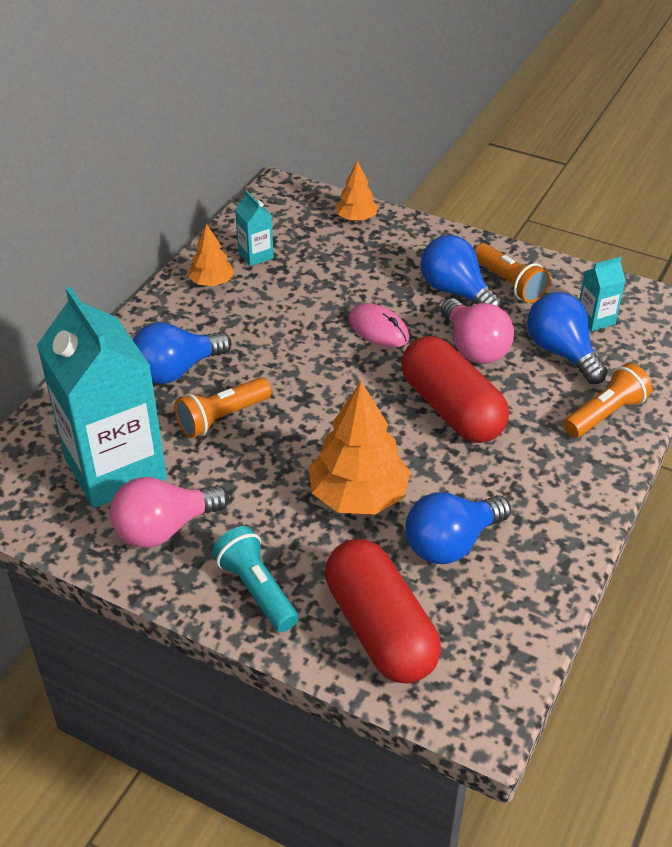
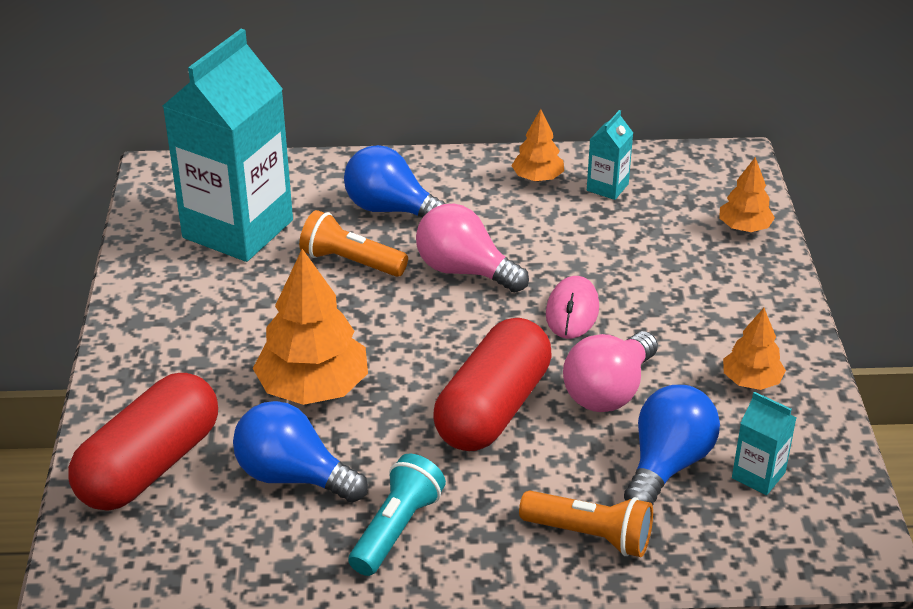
camera: 60 degrees right, 5 degrees down
(164, 529) = (186, 286): pink light bulb -> pink light bulb (464, 271)
(257, 590) = (149, 369): turquoise flashlight -> turquoise flashlight (396, 529)
(456, 292) = (692, 345): blue light bulb -> none
(509, 283) = (751, 381): orange flashlight -> orange tree

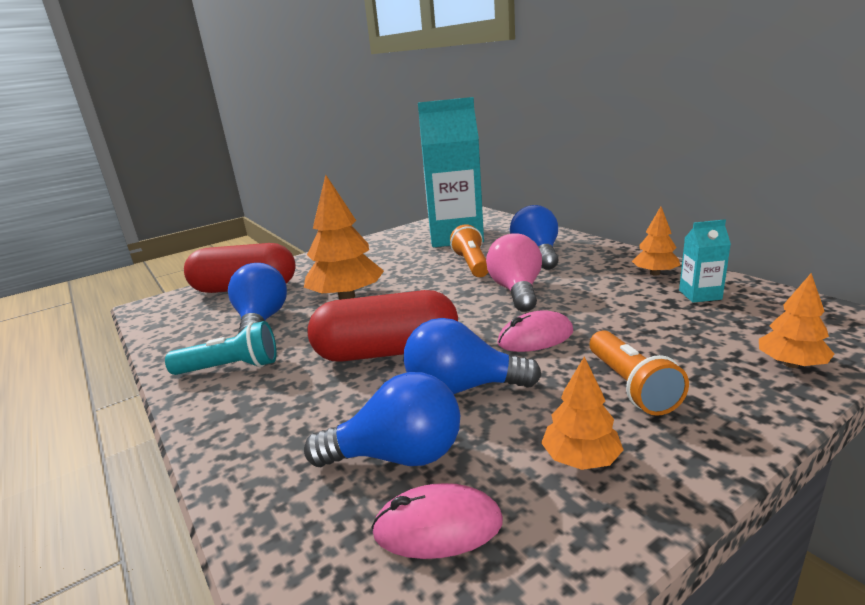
camera: 60 degrees right, 15 degrees down
(590, 535) = (269, 451): orange flashlight -> orange flashlight (631, 386)
(608, 391) = (462, 388): pink light bulb -> blue light bulb
(758, 475) = (438, 527): turquoise carton -> pink mouse

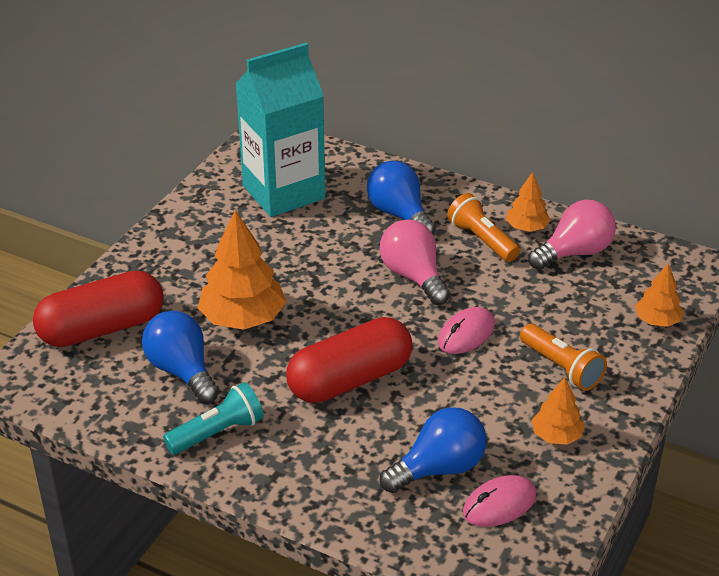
camera: 30 degrees left, 15 degrees up
(462, 388) = (442, 400): blue light bulb -> none
(472, 264) = (340, 242): orange flashlight -> orange flashlight (482, 240)
(700, 295) = (574, 253): turquoise carton -> pink light bulb

